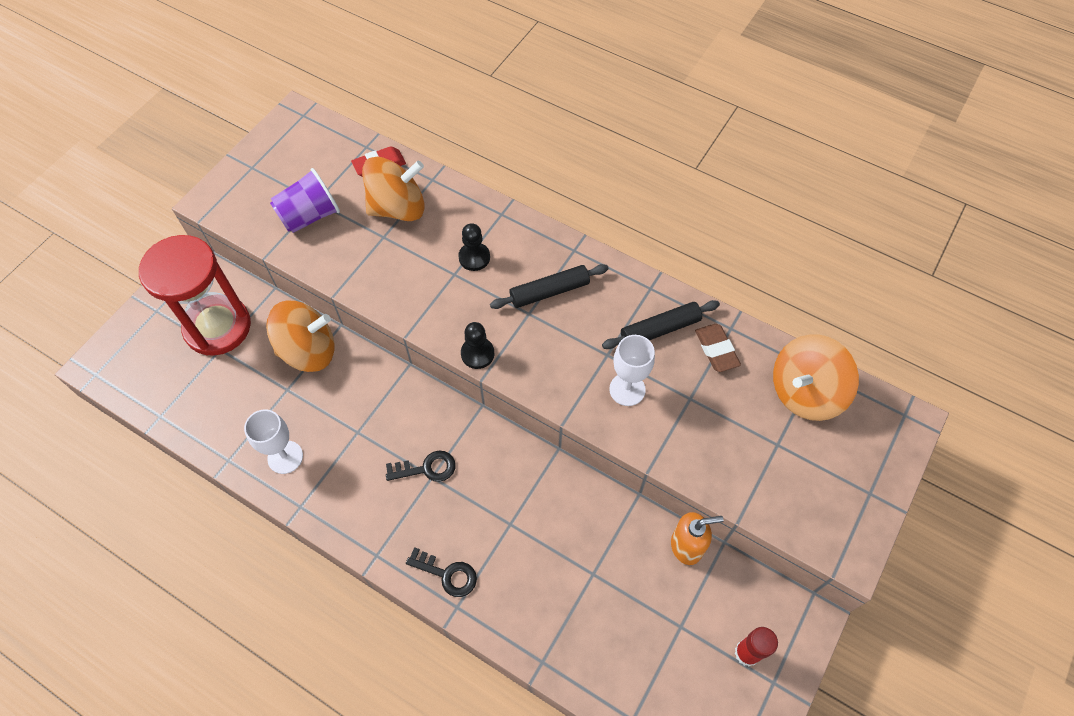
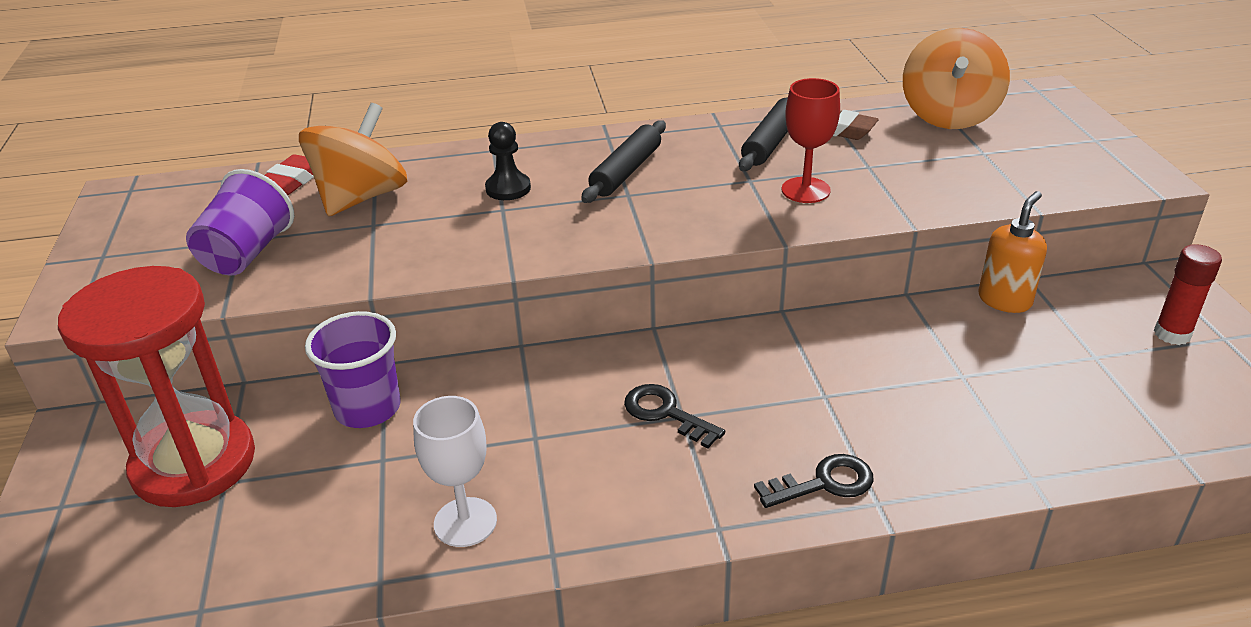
camera: 40 degrees left, 25 degrees down
(308, 350) = (367, 408): orange spinning top -> purple cup
(426, 468) = (666, 413): black key -> black key turned 90 degrees counterclockwise
(477, 354) = (617, 246): black pawn -> none
(627, 389) = (805, 190): white goblet -> red goblet

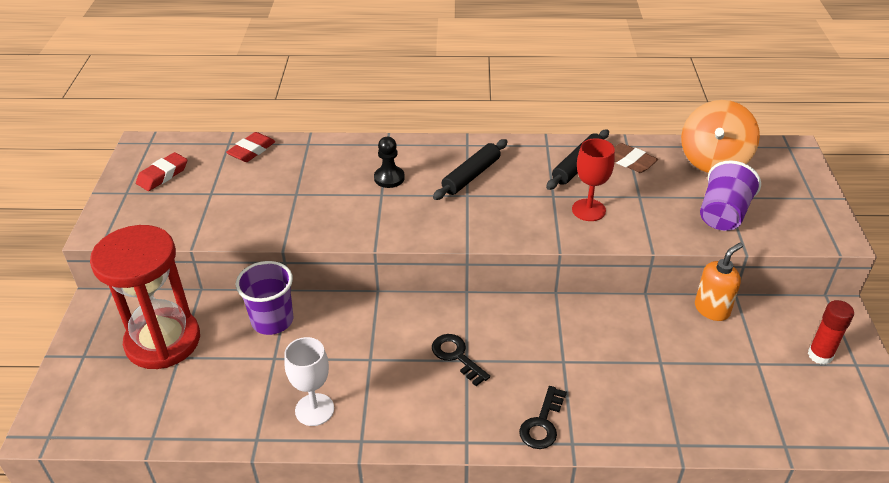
camera: 10 degrees right, 5 degrees up
(158, 227) = (163, 175): none -> red eraser
(247, 254) = (213, 205): purple cup -> purple cup (723, 215)
(361, 197) = (293, 171): orange spinning top -> none
(824, 483) = (542, 423): black key -> black key turned 120 degrees clockwise

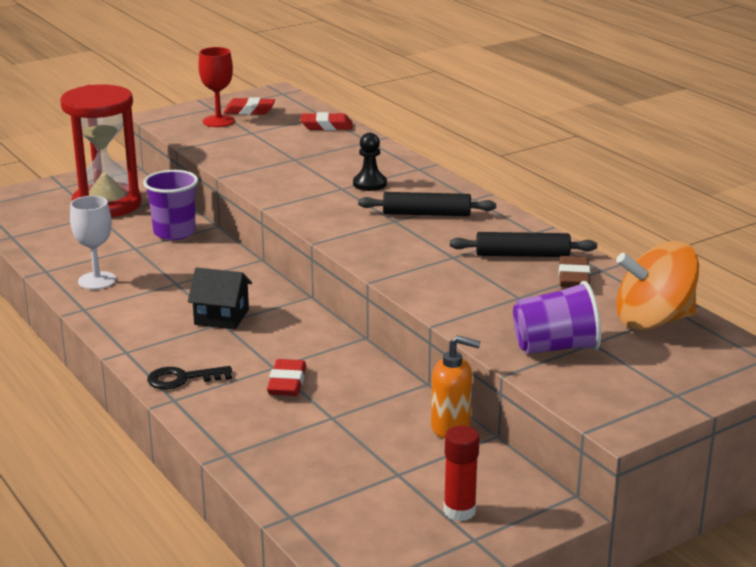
camera: 55 degrees right, 15 degrees down
(456, 356) = (221, 317): black key -> black house
(588, 210) = (455, 278): red goblet -> red goblet (218, 121)
(593, 364) = (287, 383): none -> red eraser

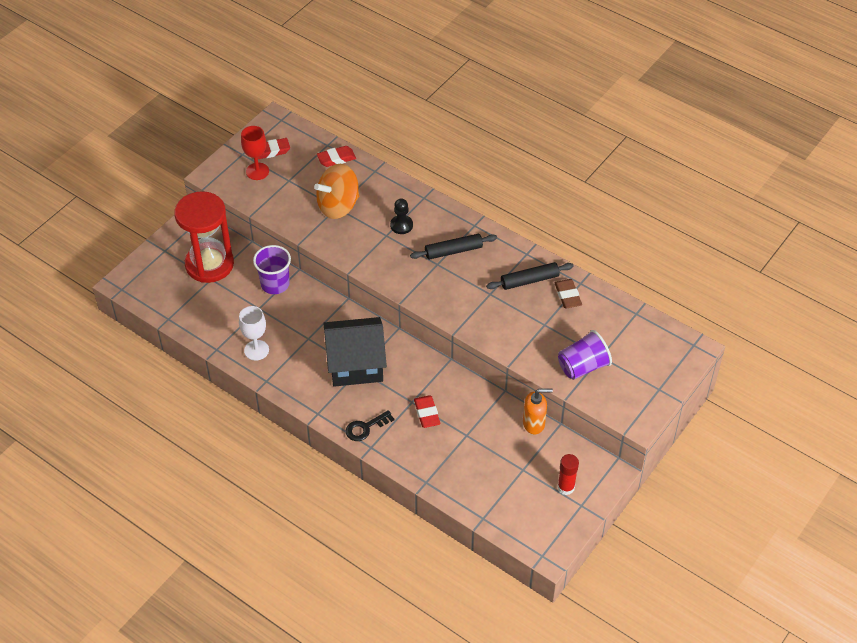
camera: 20 degrees left, 25 degrees up
(221, 317) = (356, 364): black house -> black house, size x1.81
(653, 321) = (626, 326): orange spinning top -> orange spinning top (338, 206)

